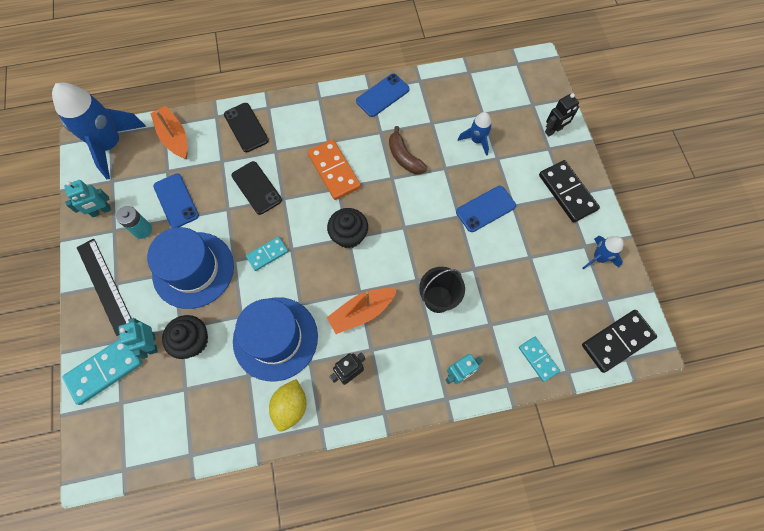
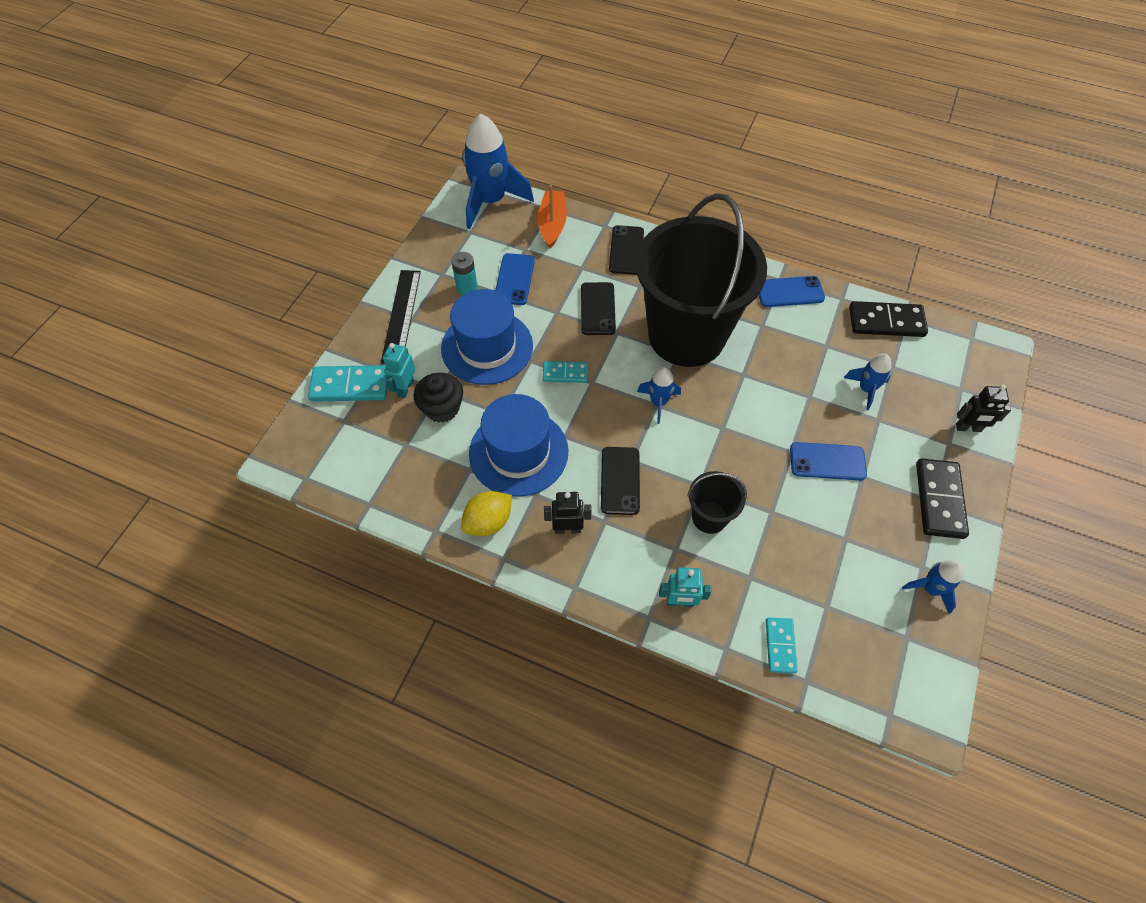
camera: 35 degrees right, 10 degrees down
(101, 211) = (443, 252): turquoise robot -> none
(334, 171) = (686, 335): orange domino -> black bucket
(349, 235) = (658, 402): black cupcake -> blue rocket
(361, 312) = (620, 480): orange boat -> black phone
(404, 157) = (771, 362): brown banana -> none
(617, 341) = (890, 689): black domino -> black domino (886, 322)

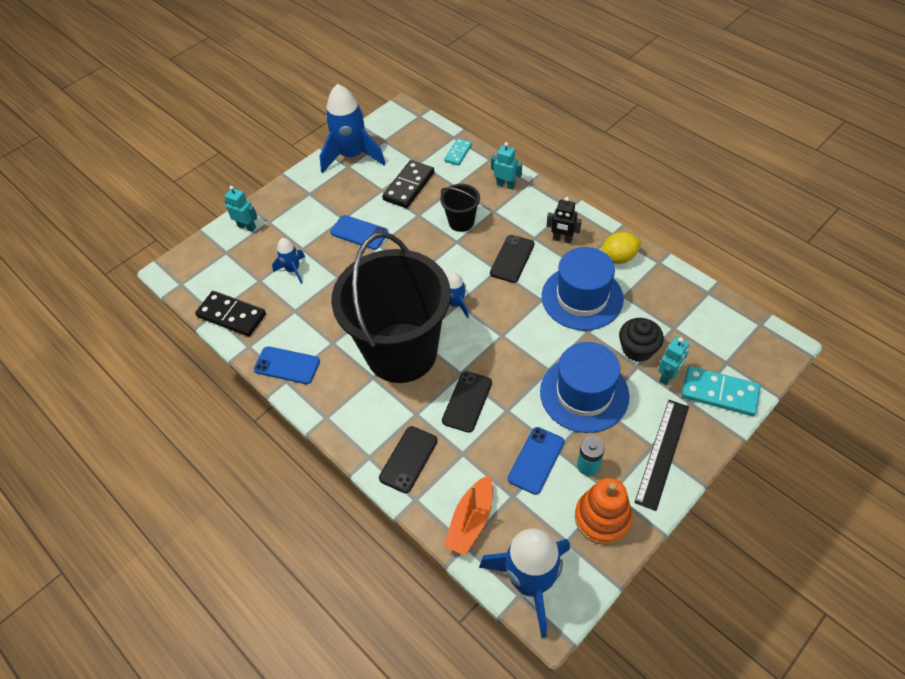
camera: 155 degrees left, 5 degrees down
(445, 254) = (602, 518): none -> orange stacking toy
(565, 373) = (521, 349): turquoise domino -> none
(930, 589) = (352, 156): blue rocket -> blue rocket, size x2.01
(939, 500) = (306, 194): black domino -> black domino (408, 186)
(968, 428) = (247, 227): black robot -> turquoise robot

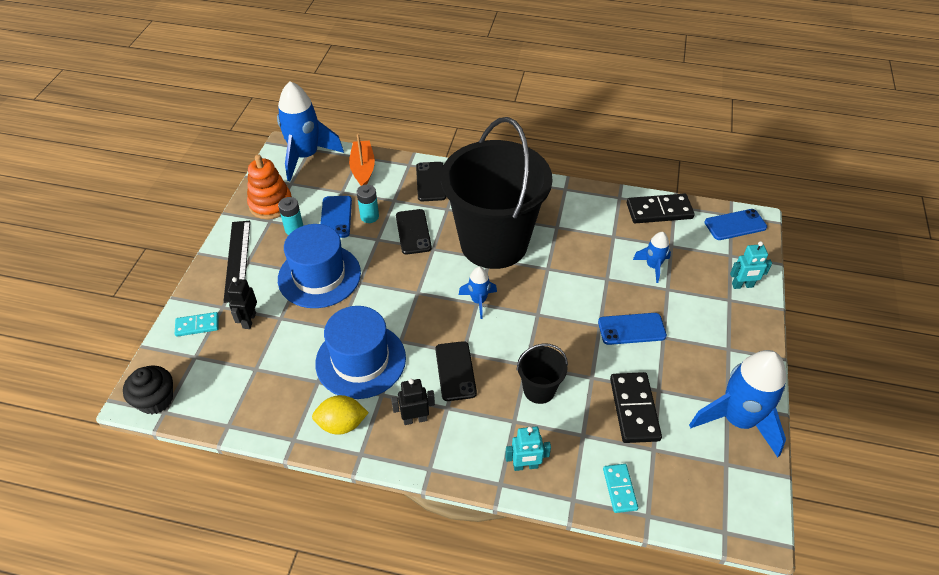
camera: 145 degrees right, 5 degrees down
(287, 365) = (575, 198): blue phone -> blue phone (735, 225)
(500, 443) = (369, 216): none -> turquoise battery
(618, 258) = (342, 424): yellow lemon -> yellow lemon turned 45 degrees clockwise
(637, 349) = (285, 333): black cupcake -> black cupcake (156, 400)
(668, 376) = (249, 320): turquoise robot -> black robot
(719, 393) = (197, 325): turquoise domino -> turquoise domino, size x0.60

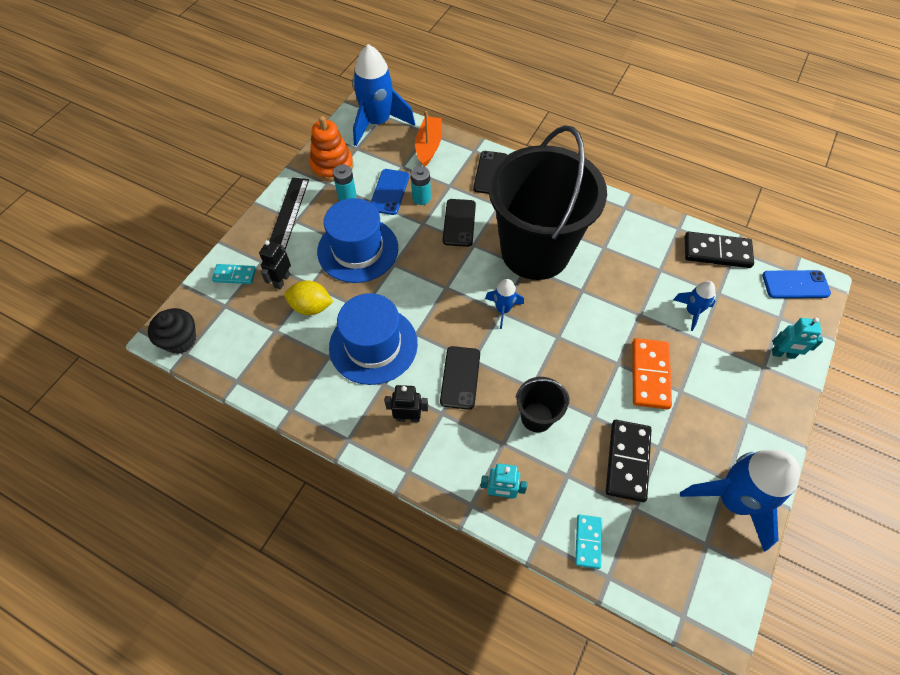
camera: 15 degrees right, 10 degrees up
(342, 424) = (339, 405): yellow lemon -> yellow lemon (311, 307)
(631, 329) = (650, 375): blue phone -> orange domino

